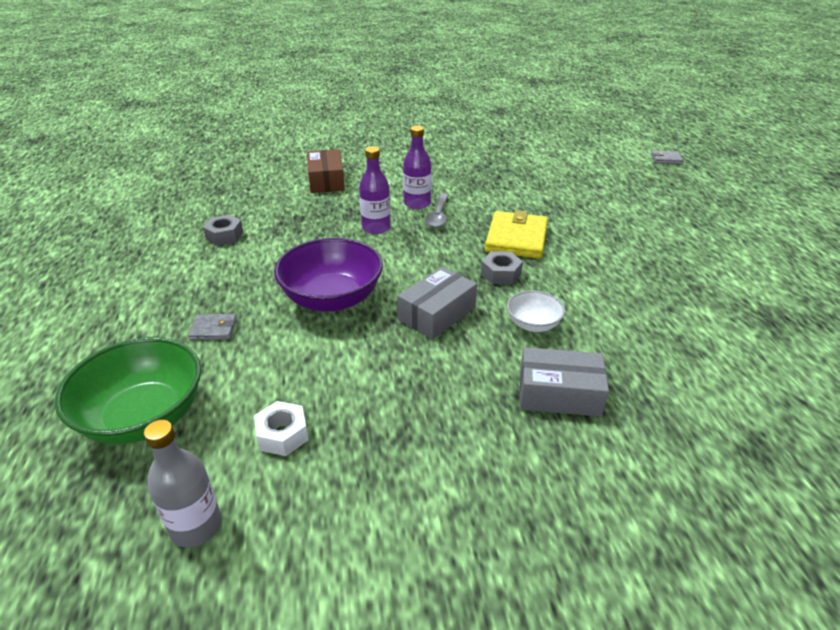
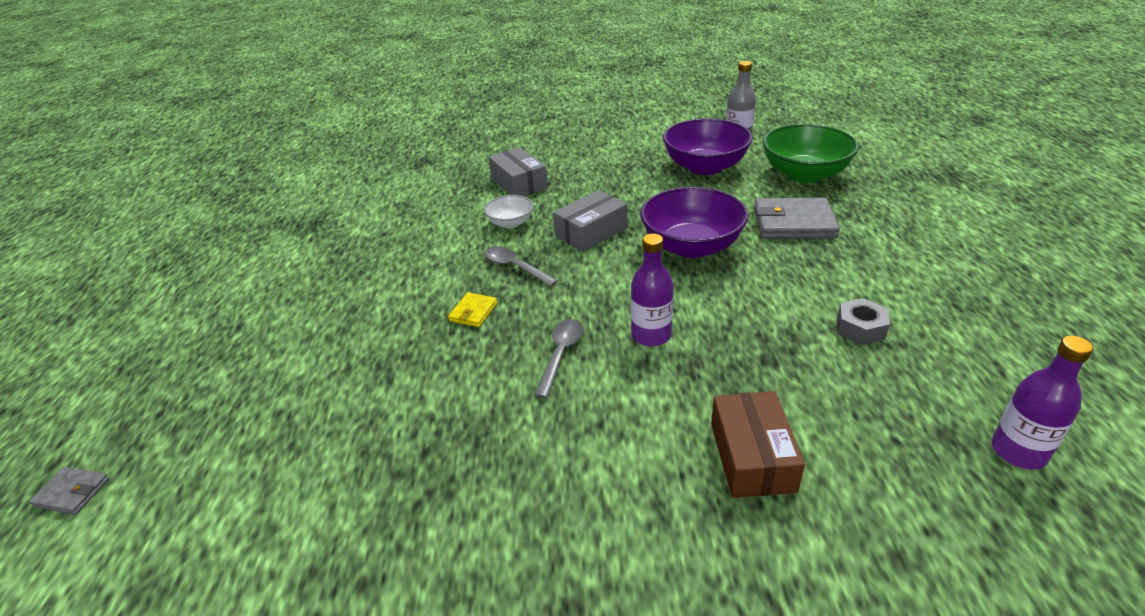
camera: 170 degrees left, 0 degrees up
(213, 329) = (793, 223): grey wallet -> grey wallet, size x2.00
(282, 435) = (705, 167): white nut -> purple bowl
(417, 203) = (587, 382): purple bottle -> purple bottle (1018, 451)
(501, 274) = (515, 267): grey nut -> grey spoon
(516, 238) = (473, 312): yellow wallet -> yellow wallet, size x0.50
(559, 394) = (519, 183): grey box -> grey box turned 45 degrees clockwise

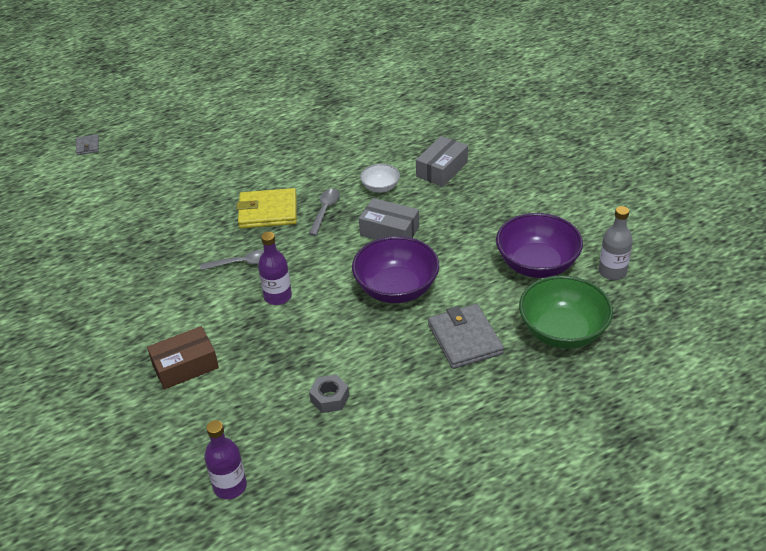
camera: 65 degrees right, 5 degrees up
(473, 312) = (268, 211): yellow wallet -> yellow wallet, size x2.00

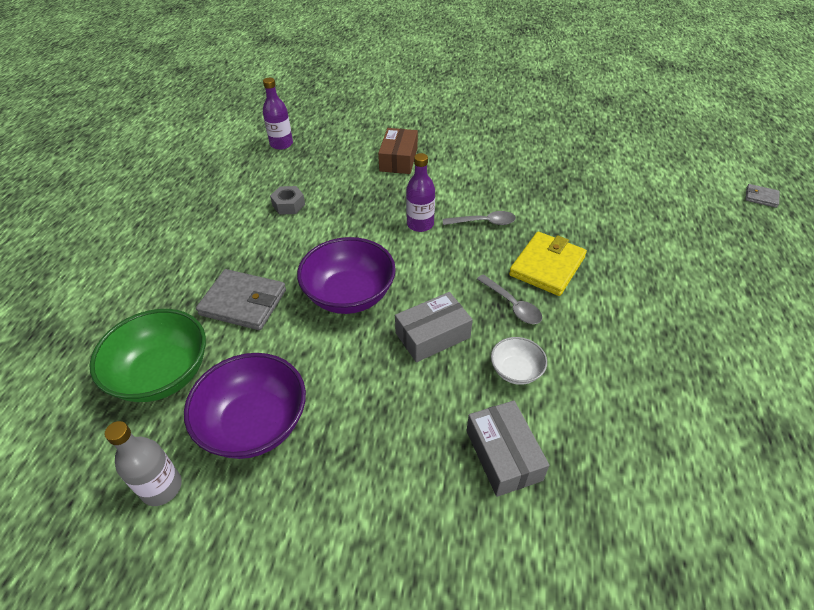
camera: 125 degrees right, 5 degrees up
(242, 263) = (483, 222): grey spoon -> grey spoon turned 120 degrees counterclockwise

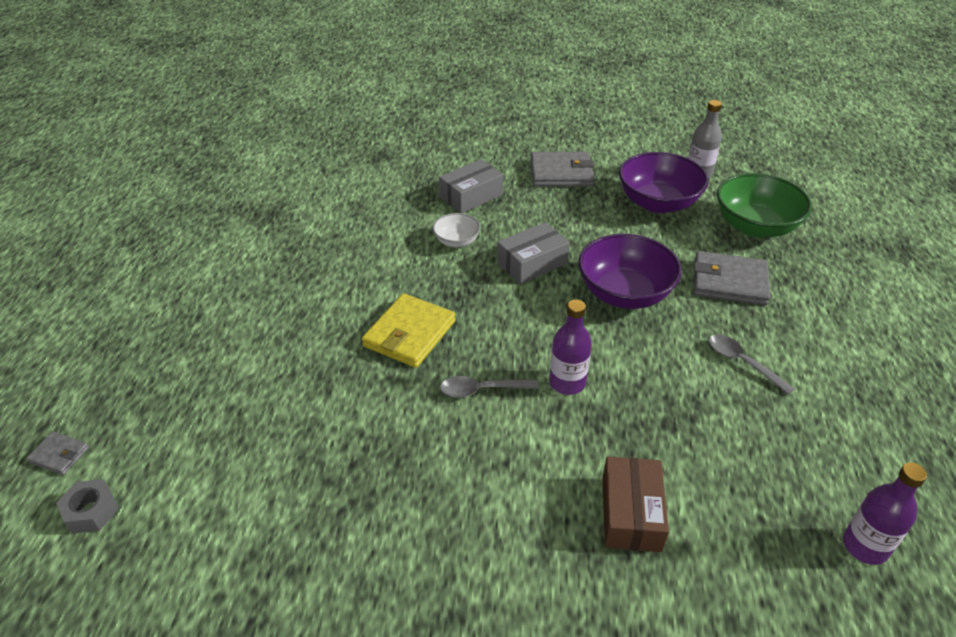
camera: 175 degrees right, 5 degrees down
(288, 205) = (761, 405): grey nut -> grey nut (91, 511)
(366, 503) = (561, 173): none -> grey wallet
(503, 455) = (471, 196): grey box -> grey box turned 75 degrees clockwise
(512, 305) = (454, 292): grey spoon -> grey spoon (742, 363)

